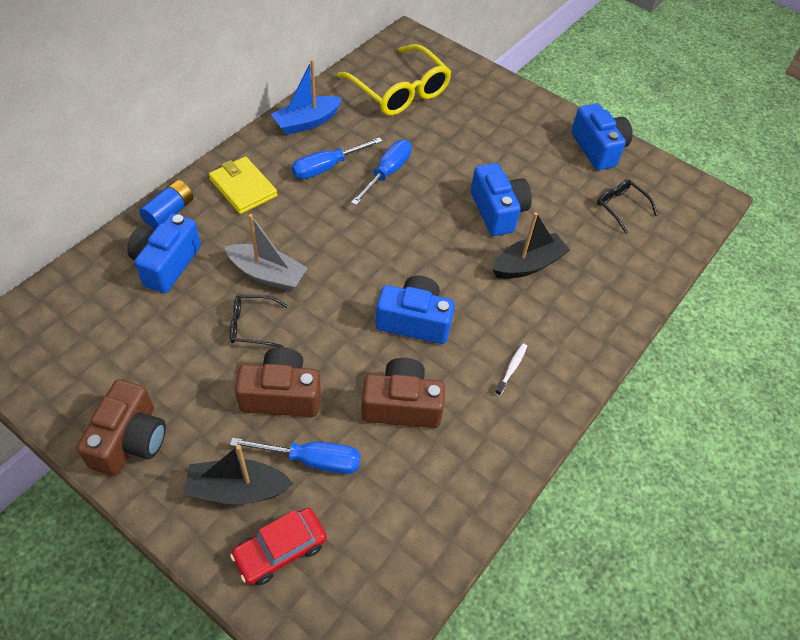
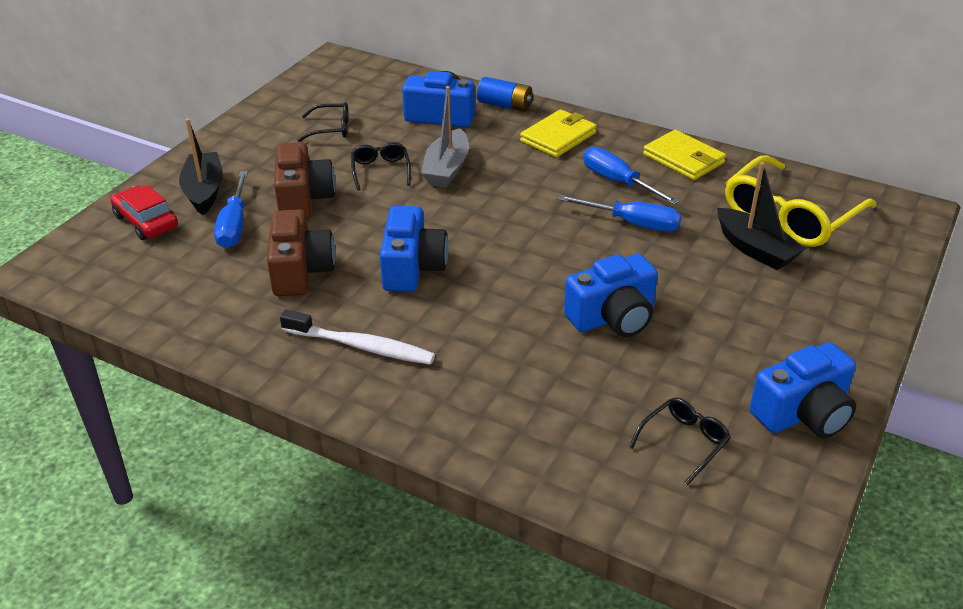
camera: 85 degrees right, 15 degrees down
(130, 440) = (250, 134): brown camera -> none
(152, 360) = (330, 129): none -> black glasses
(307, 122) = (683, 159): blue boat -> yellow wallet
(511, 368) = (361, 346): white toothbrush -> white toothbrush, size x1.99
(528, 265) = (529, 350): black boat -> black boat (755, 249)

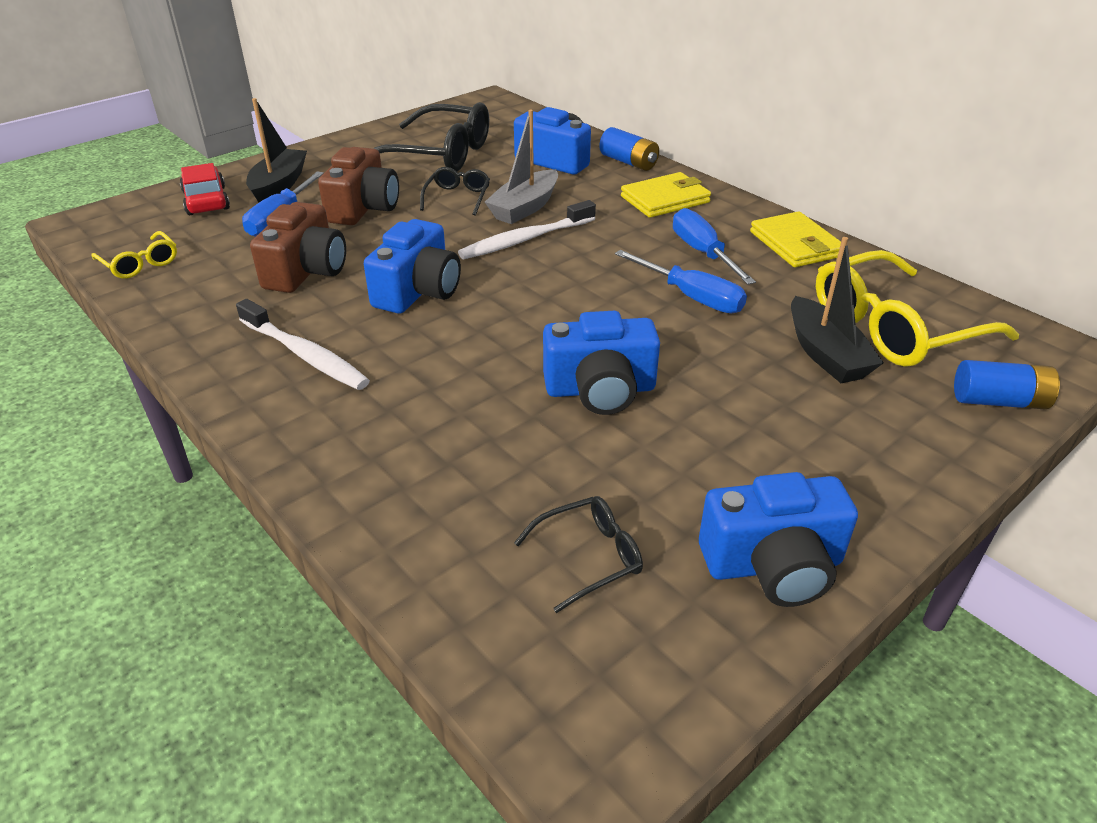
camera: 20 degrees right, 0 degrees up
(138, 298) = (140, 263): none -> yellow glasses
(330, 129) = (438, 154): black glasses -> black glasses, size x2.03
(468, 200) = (525, 240): none -> white toothbrush
(885, 258) = (999, 401): none -> blue battery

